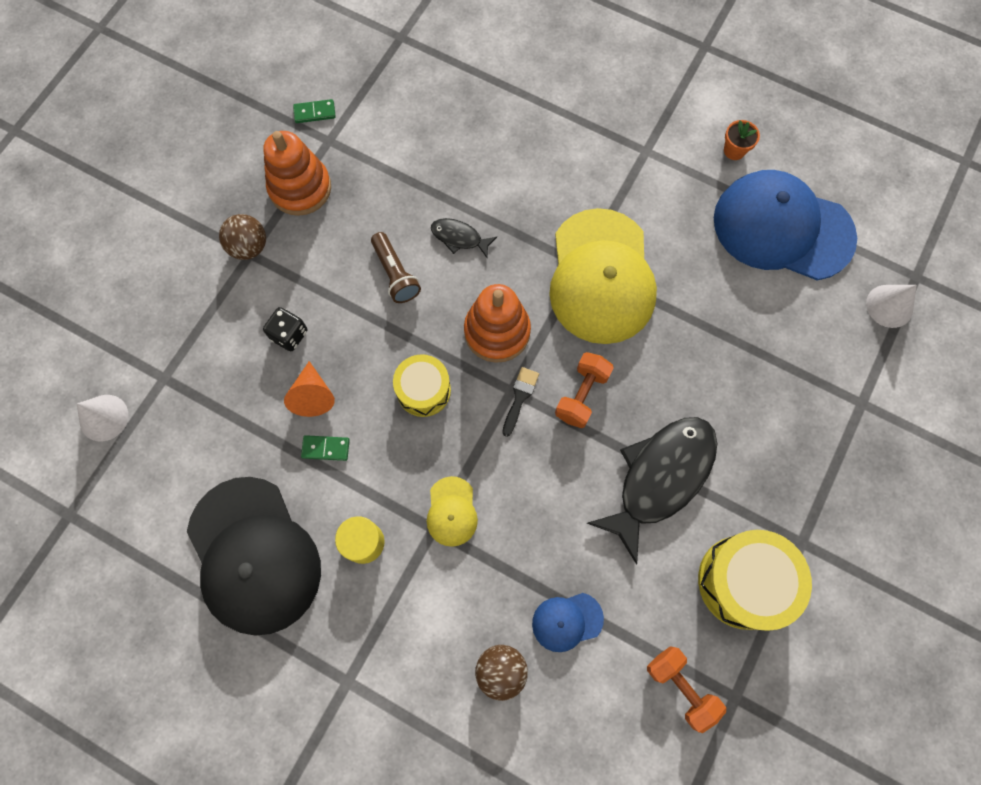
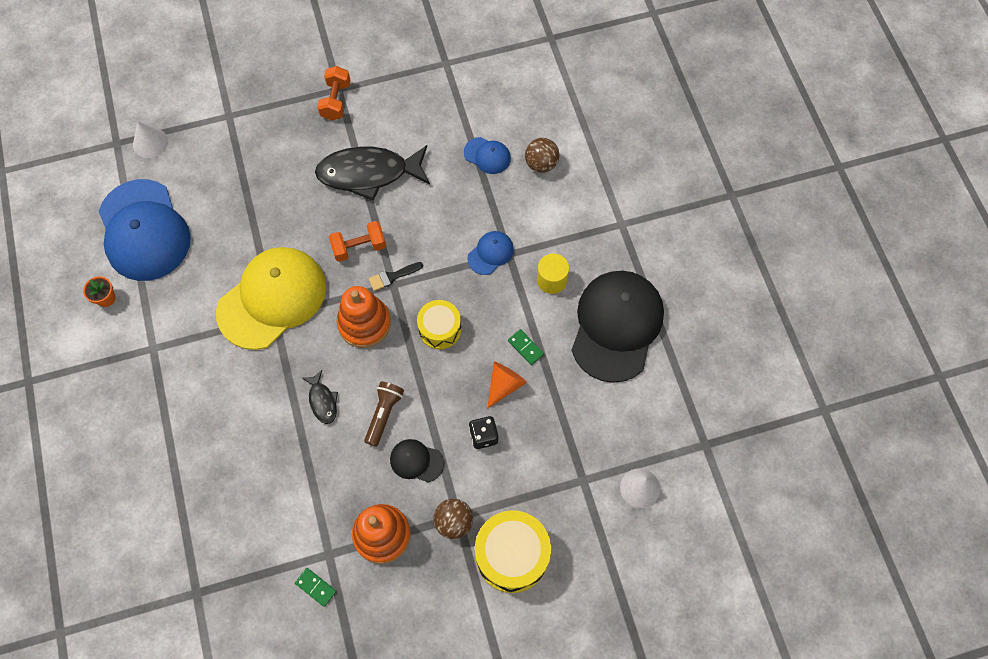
camera: 135 degrees left, 5 degrees down
(328, 264) = (416, 461): none -> black cap
(452, 511) = (490, 253): yellow cap -> blue cap
(681, 686) = (465, 87): orange dumbbell -> orange dumbbell (336, 101)
(744, 582) = (385, 98): yellow drum -> yellow drum (512, 555)

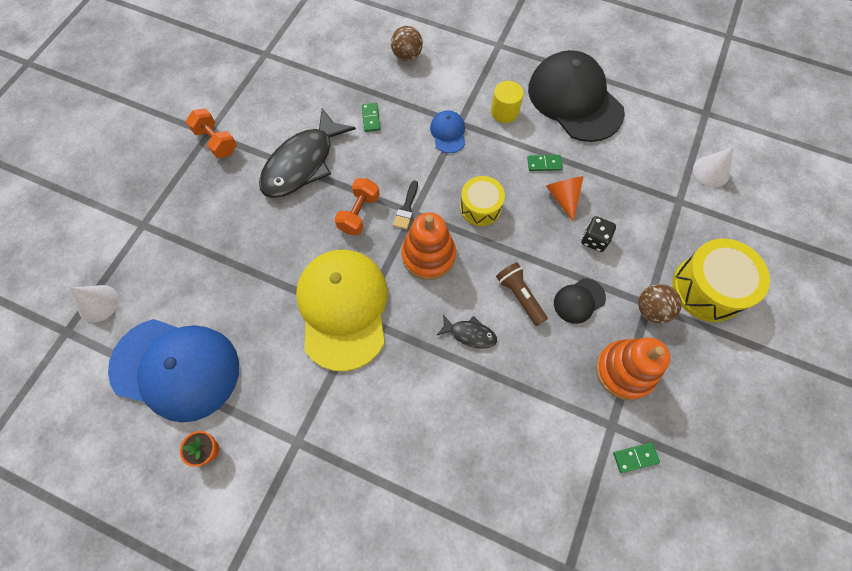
camera: 50 degrees left, 0 degrees up
(453, 187) = (371, 118): none -> green domino
(487, 155) = (367, 81): blue cap -> none

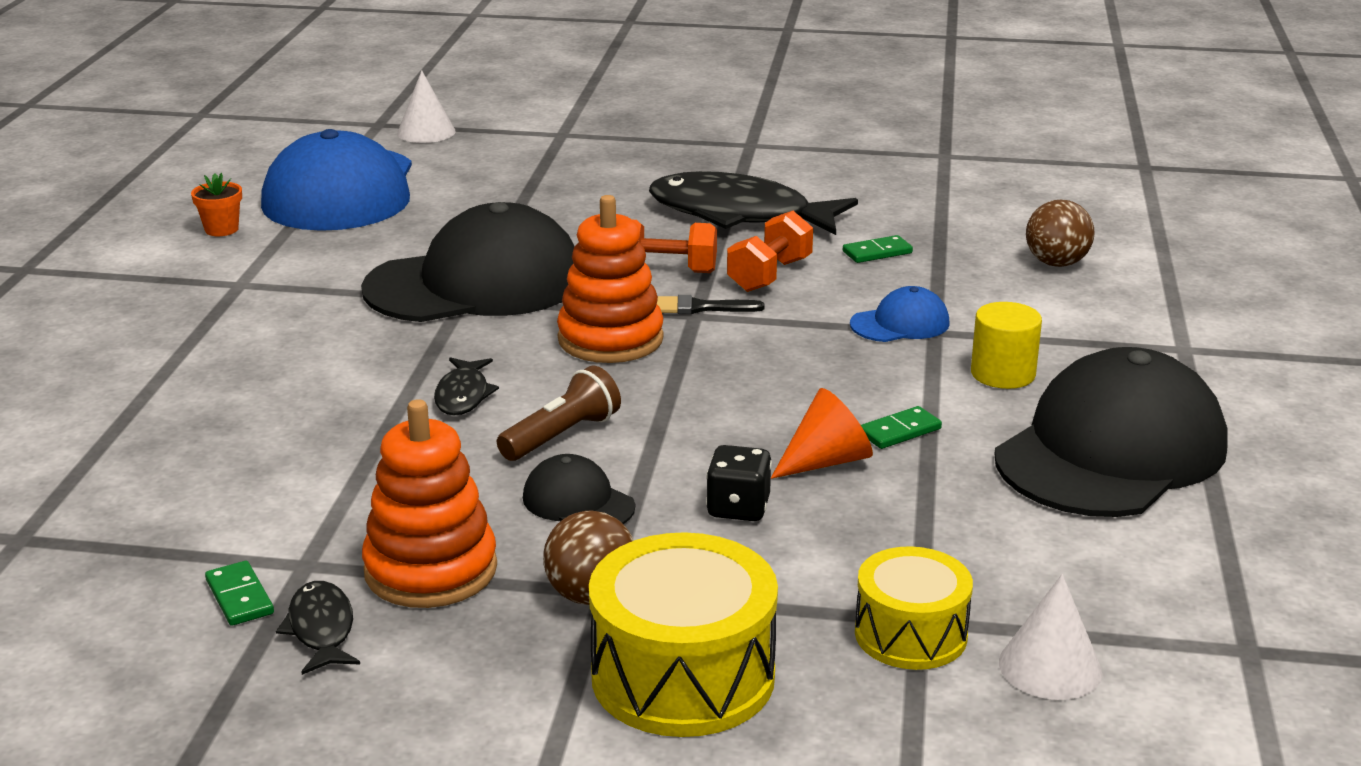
camera: 75 degrees right, 40 degrees down
(216, 141) = (737, 152): orange dumbbell -> orange dumbbell (769, 275)
(343, 308) = (475, 284): yellow cap -> black cap
(480, 207) = (744, 375): yellow drum -> yellow drum (910, 634)
(544, 164) = (899, 431): green domino -> green domino turned 75 degrees clockwise
(664, 422) = (321, 629): none -> black fish

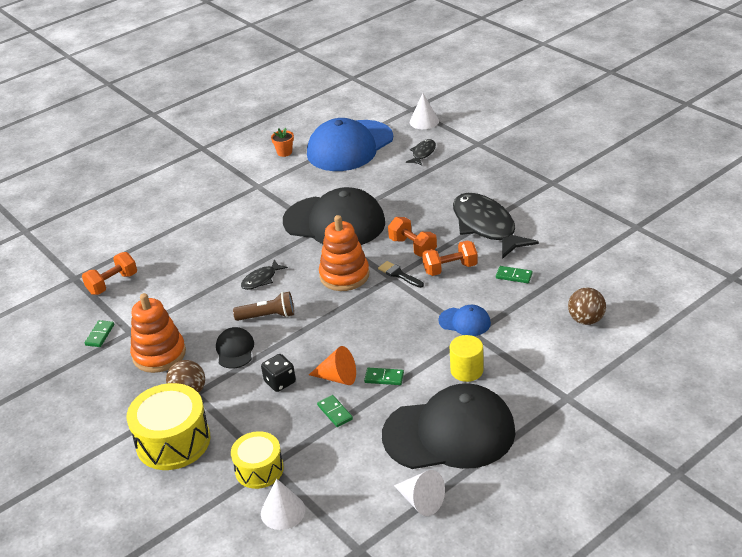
camera: 45 degrees right, 10 degrees up
(137, 512) = (112, 283): none -> orange dumbbell
(321, 629) = (105, 361): black fish -> black fish (423, 153)
(900, 504) = (335, 412): none -> green domino
(1220, 545) = (421, 501): none -> white cone

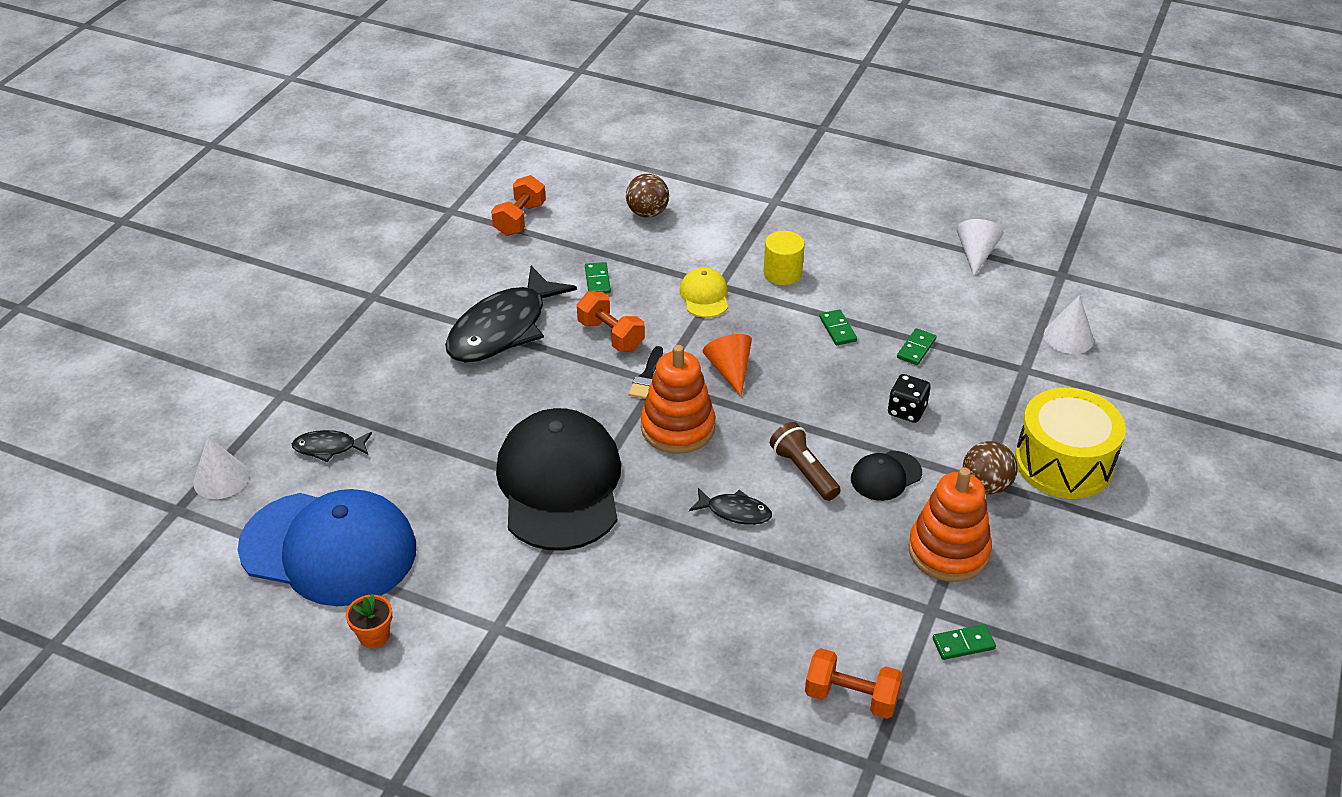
camera: 120 degrees left, 5 degrees up
(259, 469) = (1037, 375): yellow drum -> none
(338, 377) = (864, 365): orange cone -> orange cone (730, 370)
(412, 247) = (582, 382): orange dumbbell -> orange dumbbell (520, 219)
(449, 433) = (879, 260): black cap -> none
(464, 322) = (704, 296): blue cap -> yellow cap

